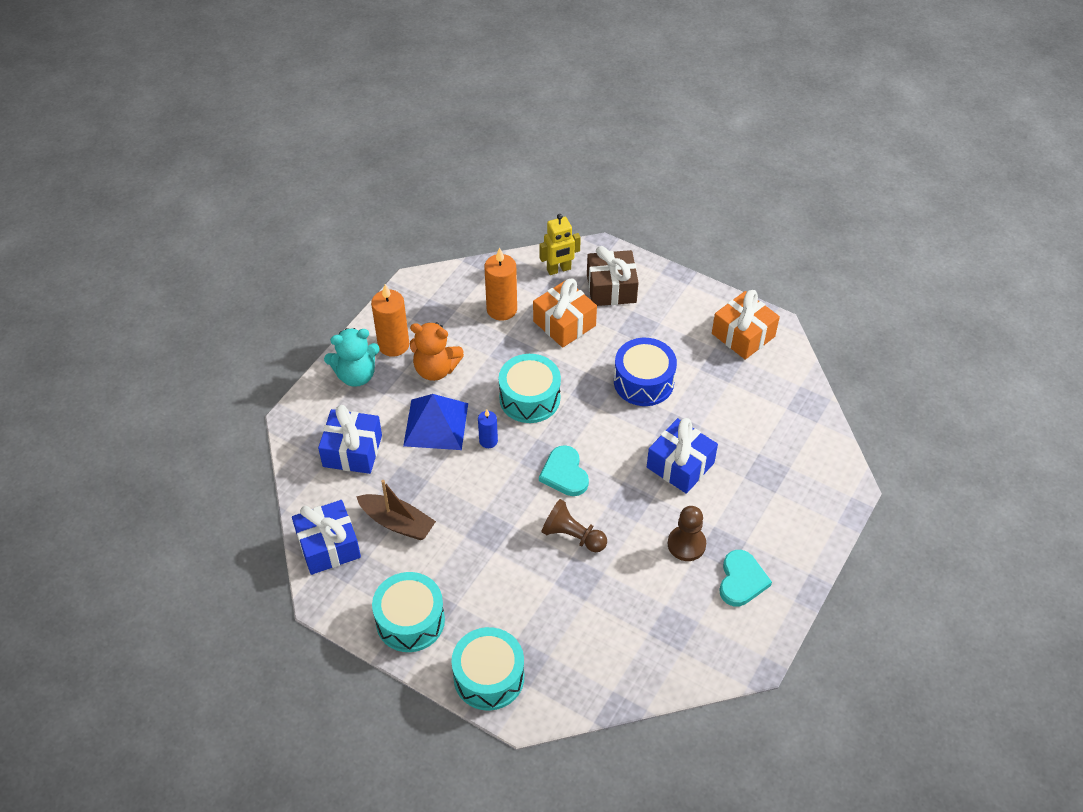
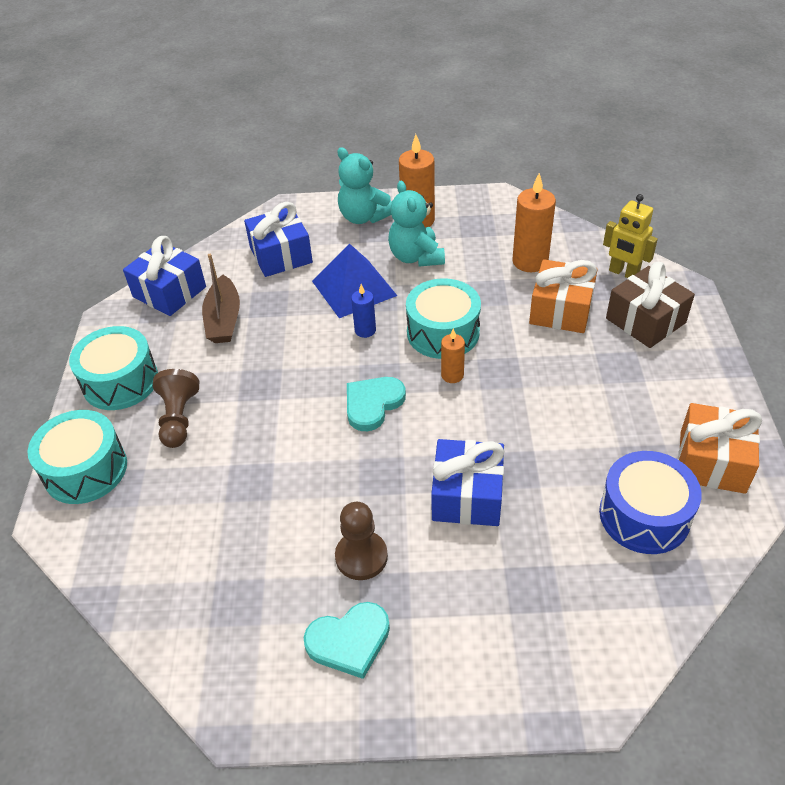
camera: 60 degrees right, 5 degrees down
(435, 369) = (416, 257): orange teddy bear -> turquoise teddy bear
(572, 536) = (299, 449): brown pawn -> brown pawn (179, 419)
(574, 416) = (452, 375): none -> orange candle
(643, 382) = (550, 407): blue drum -> blue drum (644, 515)

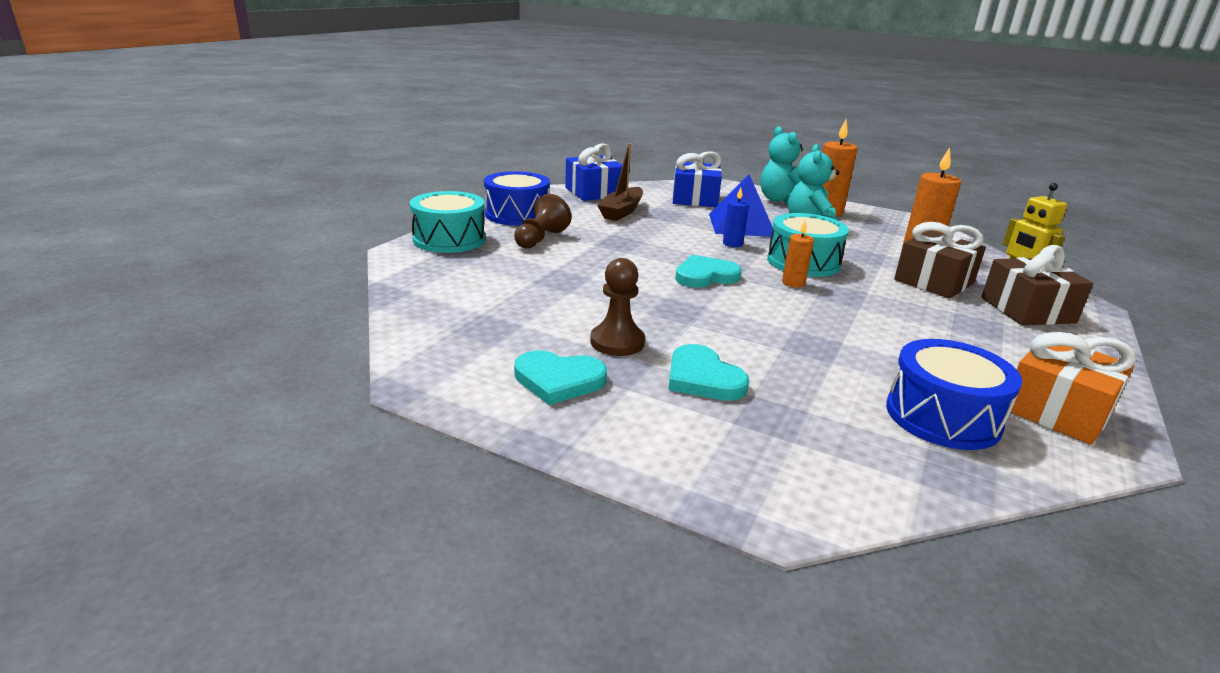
camera: 25 degrees right, 20 degrees down
(120, 381) = (517, 214): turquoise drum -> blue drum
(457, 568) = (703, 378): none -> turquoise heart
(467, 495) = (750, 344): blue gift -> none
(561, 310) = (933, 281): orange gift -> brown gift

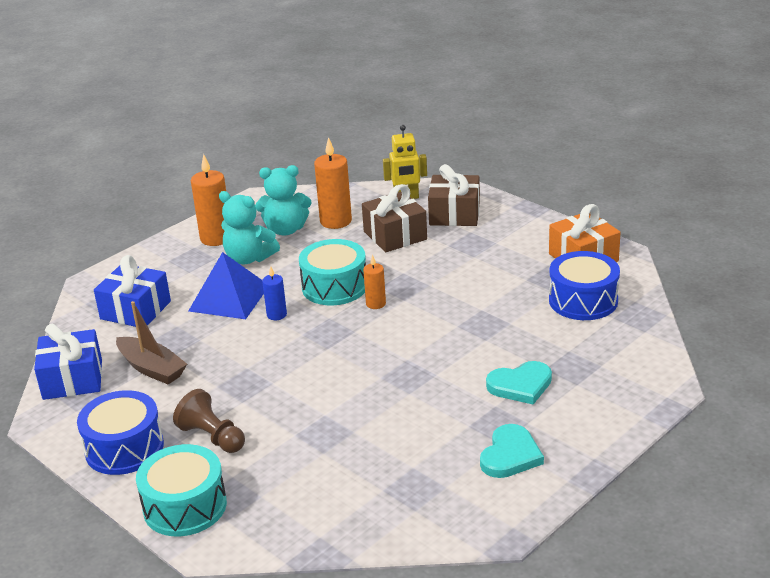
camera: 70 degrees left, 5 degrees up
(617, 342) = (457, 417): brown pawn -> none
(705, 276) = (345, 347): turquoise heart -> none
(780, 200) = (168, 256): turquoise teddy bear -> turquoise teddy bear (285, 230)

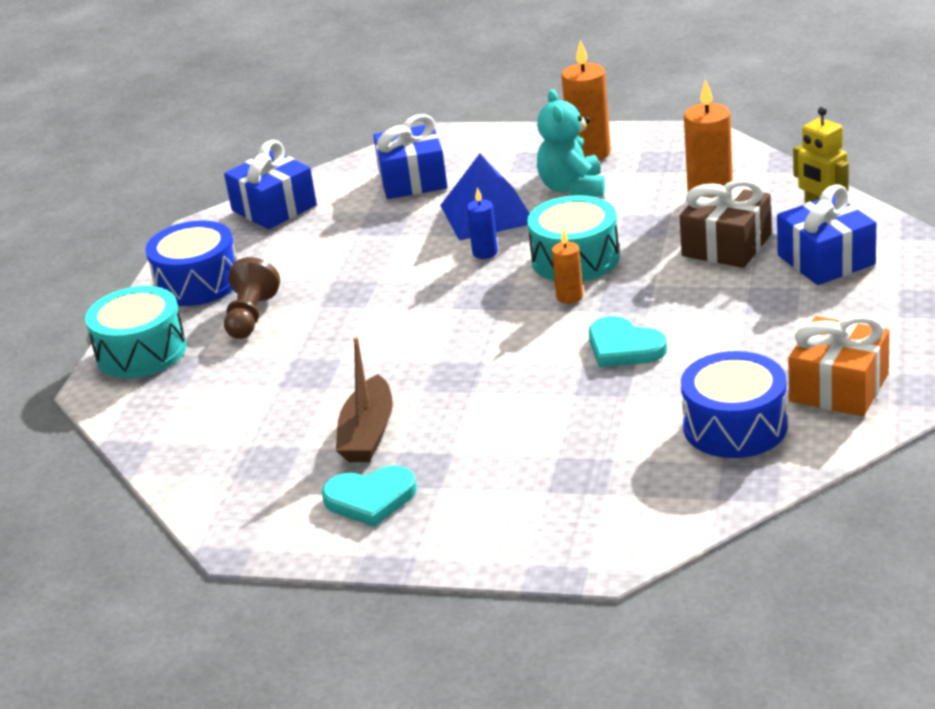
camera: 60 degrees right, 0 degrees up
(152, 368) = (327, 235): brown boat -> brown boat (368, 434)
(285, 230) = (655, 180): turquoise teddy bear -> none
(454, 214) = (826, 260): brown gift -> blue gift
(520, 385) = (507, 453): turquoise heart -> turquoise heart (624, 347)

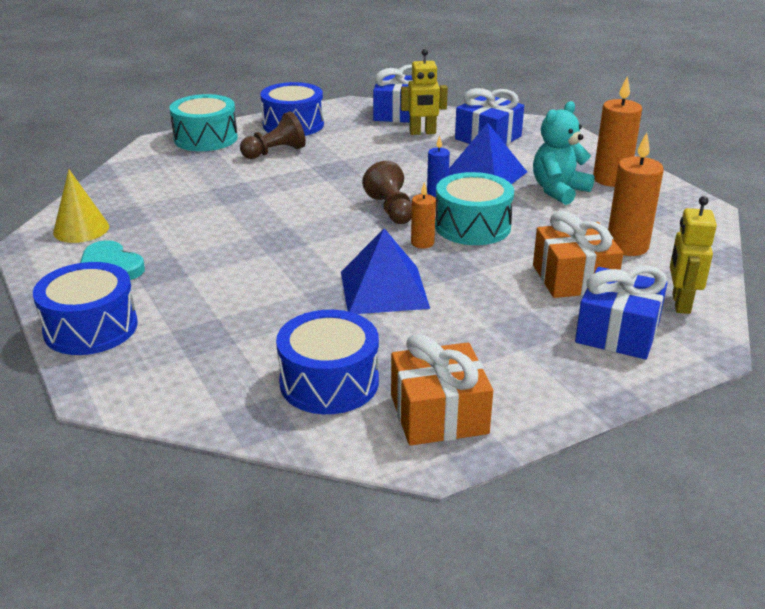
camera: 45 degrees right, 0 degrees up
(255, 499) = (81, 229): none -> yellow cone
(343, 211) = (422, 133): none -> yellow robot
(368, 434) = (183, 237): brown boat -> none
(482, 291) = (391, 209): none -> brown pawn
(482, 540) = (91, 328): none -> blue drum
(624, 347) = (384, 289): turquoise heart -> blue pyramid
(726, 245) = (573, 278): brown gift -> orange gift

